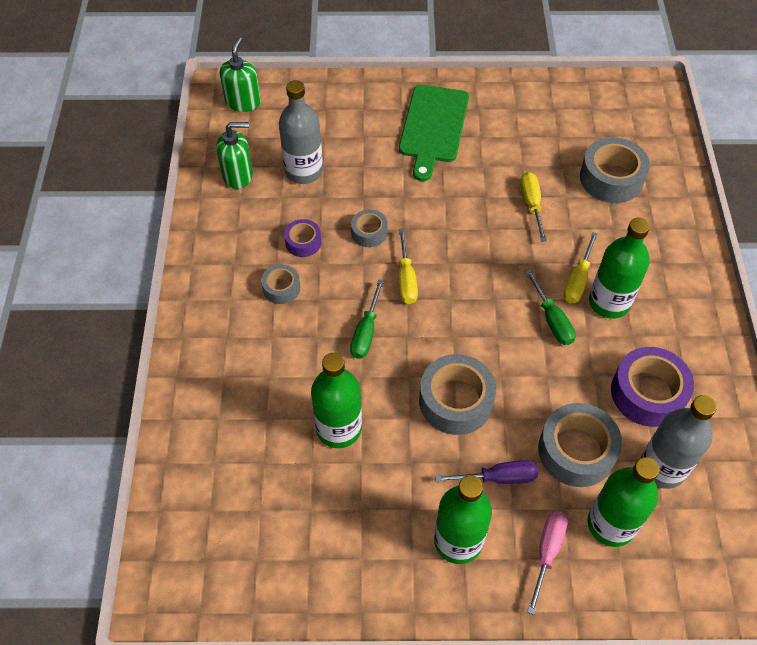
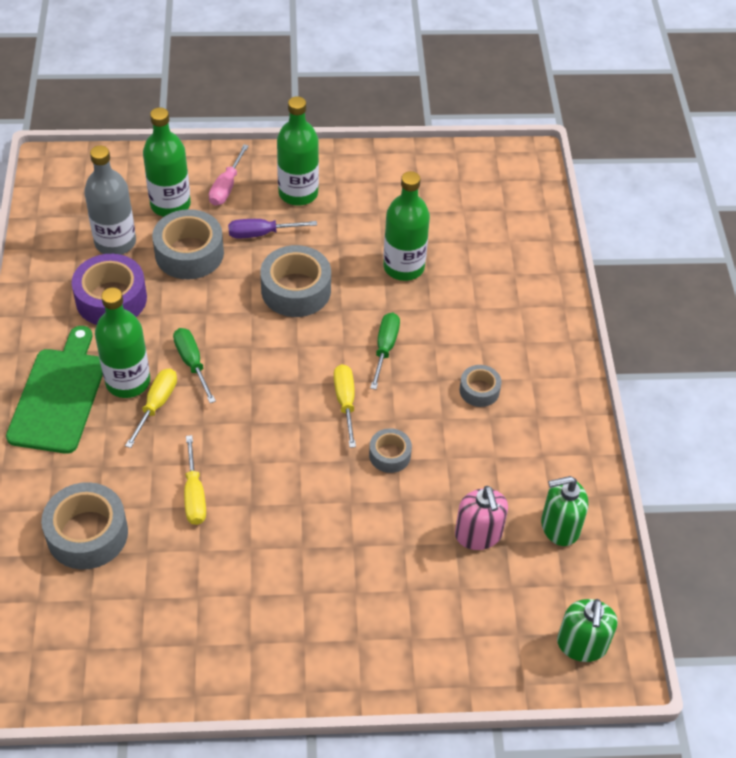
camera: 175 degrees right, 5 degrees down
(303, 242) = (464, 441): purple tape -> none
(304, 171) = (478, 534): grey bottle -> pink soap dispenser
(433, 127) = (313, 608): green cutting board -> green cutting board (59, 396)

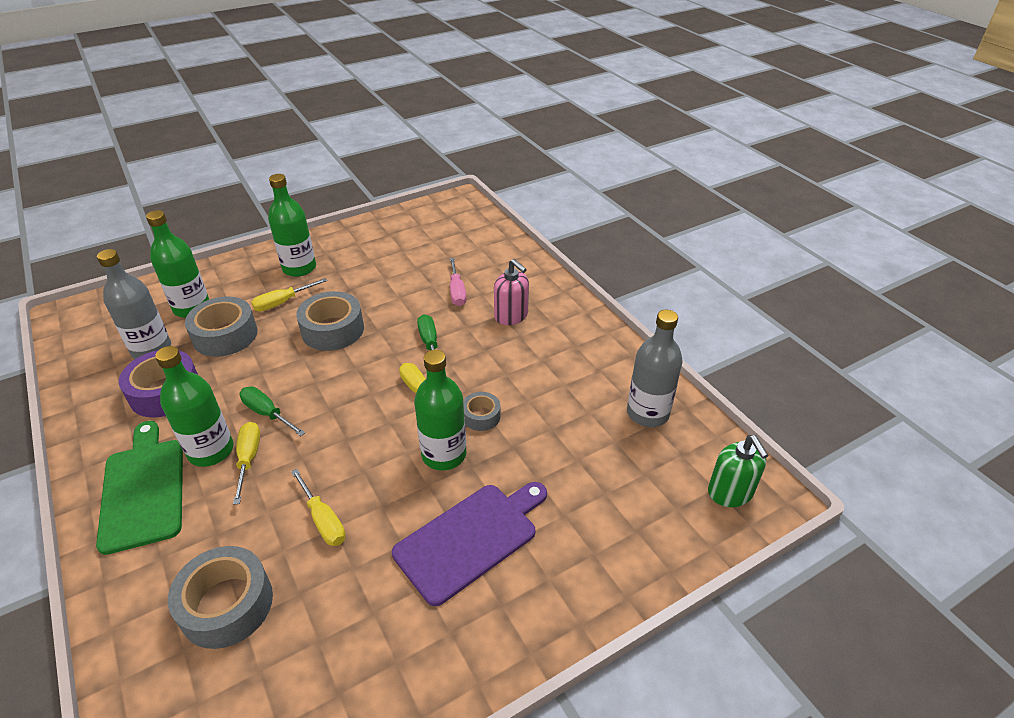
camera: 25 degrees left, 10 degrees down
(226, 187) = (236, 282): pink screwdriver -> pink screwdriver (457, 292)
(260, 234) = (282, 303): purple screwdriver -> yellow screwdriver
(311, 572) = (470, 538): none -> purple cutting board
(403, 267) = (411, 287): green bottle -> green bottle (444, 454)
(478, 534) = (591, 445): pink soap dispenser -> pink soap dispenser (511, 316)
(479, 390) = (521, 345): grey tape -> none
(559, 527) = (647, 413): green soap dispenser -> grey bottle

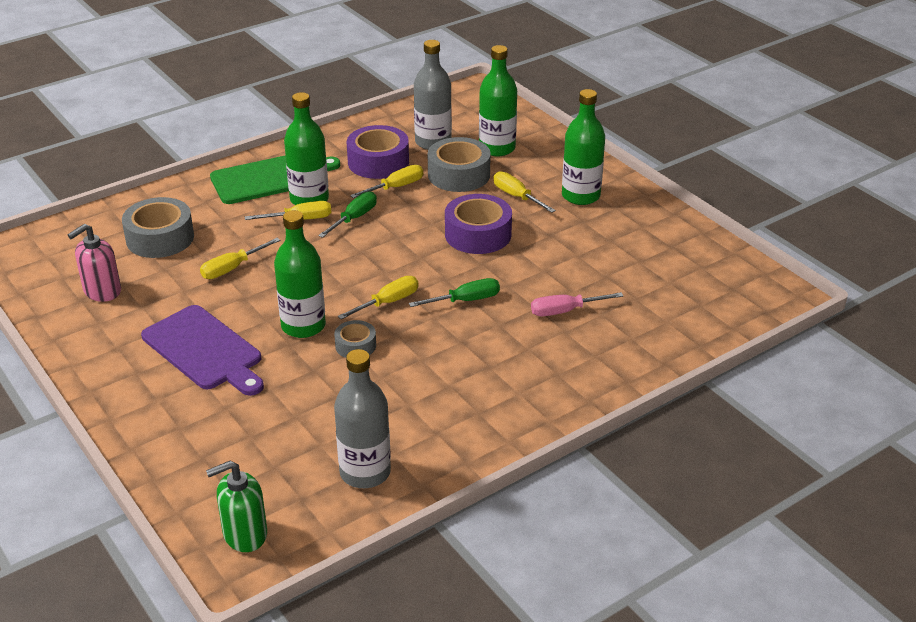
camera: 85 degrees right, 5 degrees down
(224, 380) = (396, 187): none -> yellow screwdriver
(332, 330) = (478, 234): grey tape -> purple tape
(511, 316) = (526, 357): pink soap dispenser -> pink soap dispenser (102, 291)

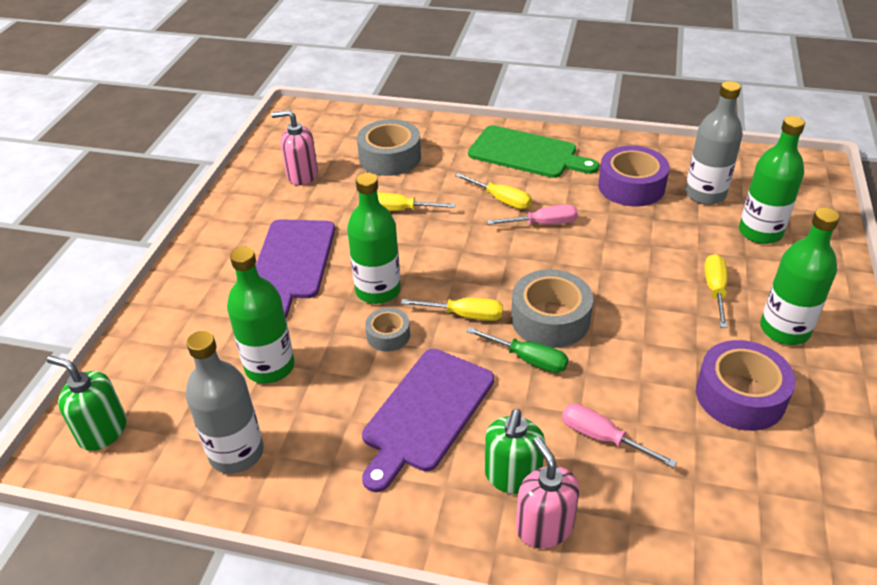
camera: 50 degrees right, 5 degrees up
(309, 199) = (531, 187): green bottle -> green bottle (270, 367)
(354, 218) = (543, 224): green screwdriver -> pink screwdriver
(396, 187) = (615, 217): yellow screwdriver -> none
(450, 368) = (426, 413): none -> purple cutting board
(459, 175) = (687, 237): grey tape -> grey tape (550, 319)
(478, 234) = (626, 304): purple tape -> purple tape (740, 395)
(546, 362) = (512, 476): none -> green soap dispenser
(596, 372) = (544, 527): none -> pink soap dispenser

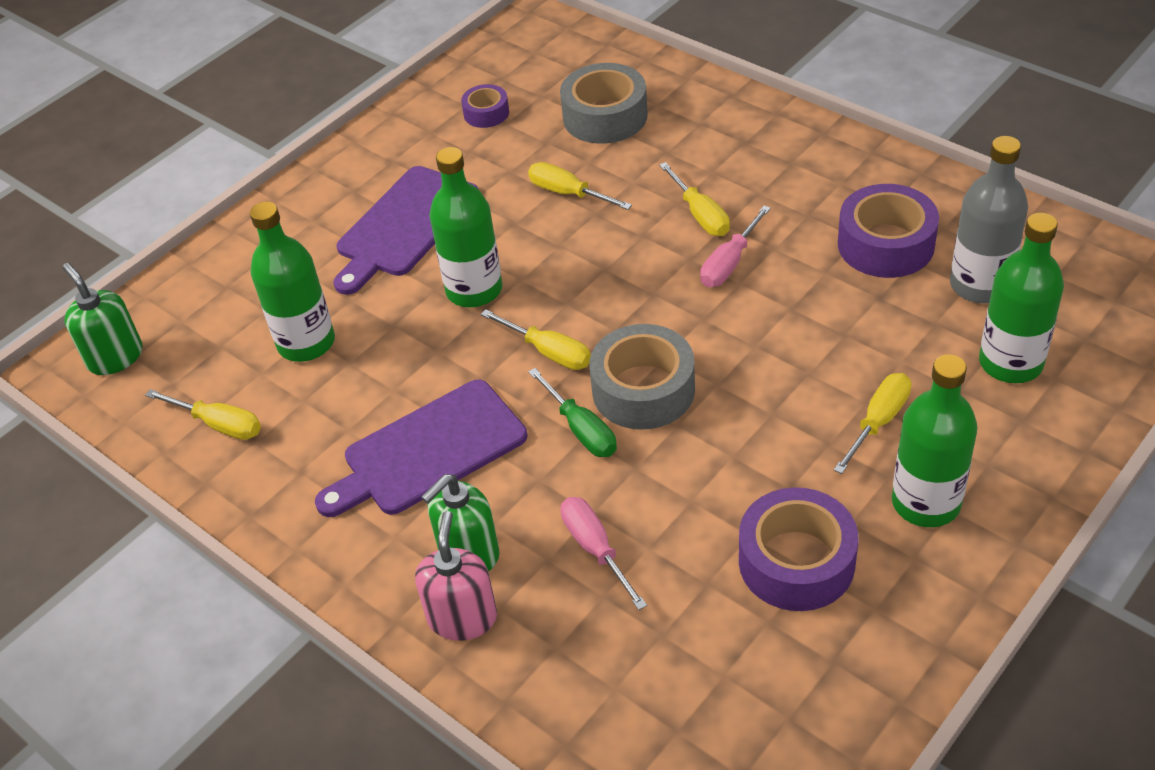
camera: 30 degrees right, 5 degrees up
(236, 453) = (220, 425): grey bottle -> yellow screwdriver
(302, 175) = (486, 113): pink soap dispenser -> purple tape
(388, 335) = (449, 348): grey tape -> none
(527, 153) = (783, 157): green cutting board -> none
(543, 224) = (729, 263): pink screwdriver -> pink screwdriver turned 105 degrees clockwise

